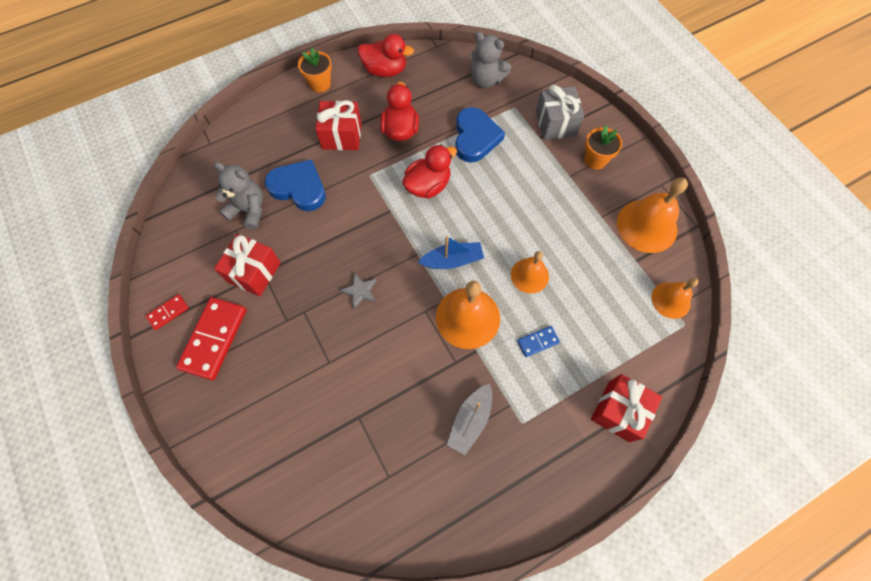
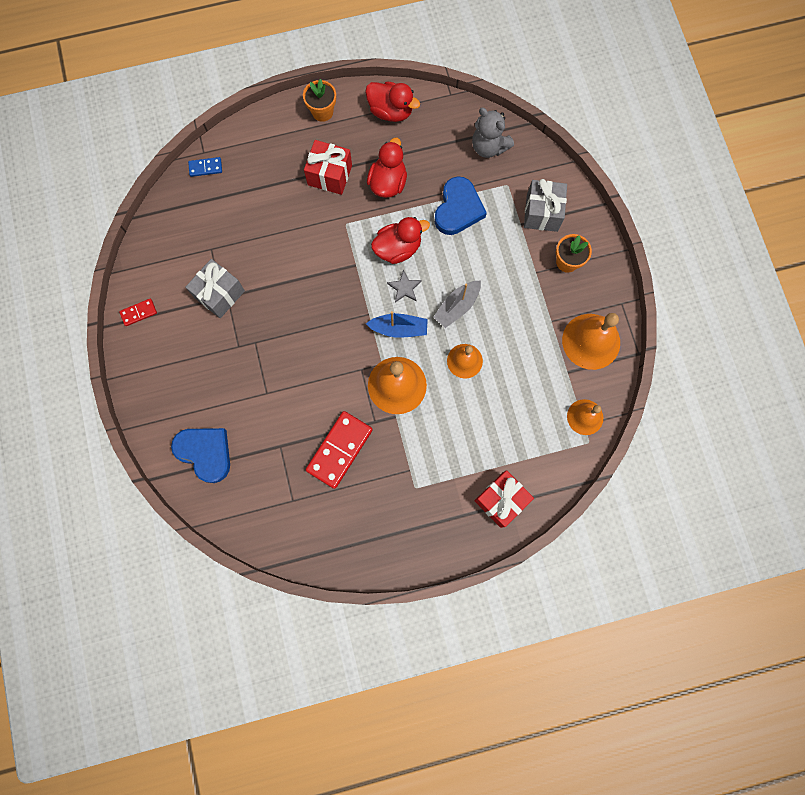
camera: 15 degrees right, 10 degrees up
(214, 339) = (173, 347): red domino -> red domino (339, 450)
(249, 210) = (226, 231): grey teddy bear -> none
(254, 272) = (219, 294): red gift -> grey gift
(299, 188) = (277, 220): blue heart -> blue heart (205, 453)
(360, 291) = (309, 336): grey star -> grey star (404, 288)
(470, 420) = (372, 474): grey boat -> grey boat (457, 307)
(538, 342) = (452, 423): blue domino -> blue domino (205, 168)

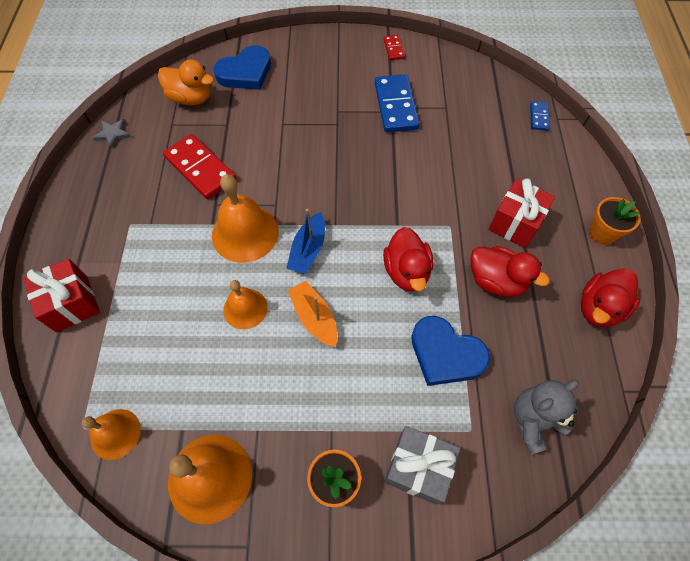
camera: 105 degrees right, 15 degrees down
(219, 294) = (395, 106): grey gift -> blue domino
(254, 495) = (191, 98): none -> orange duck
(404, 288) = (355, 267): grey star -> grey star (113, 134)
(457, 307) = (314, 318): grey boat -> orange boat

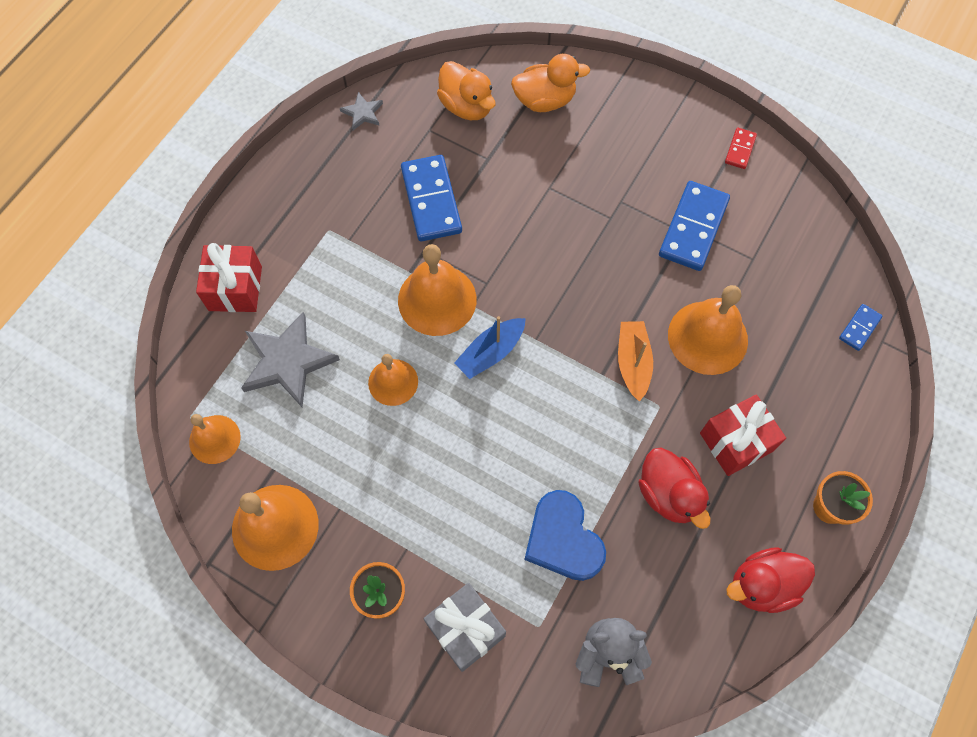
camera: 30 degrees right, 5 degrees up
(148, 337) = (287, 361): none -> grey star
(200, 168) = (431, 200): red domino -> blue domino
(245, 72) = (545, 100): blue heart -> orange duck
(314, 318) = (455, 429): orange boat -> orange boat (633, 363)
(406, 271) = (579, 431): red duck -> none
(451, 167) = (707, 337): none -> orange bell

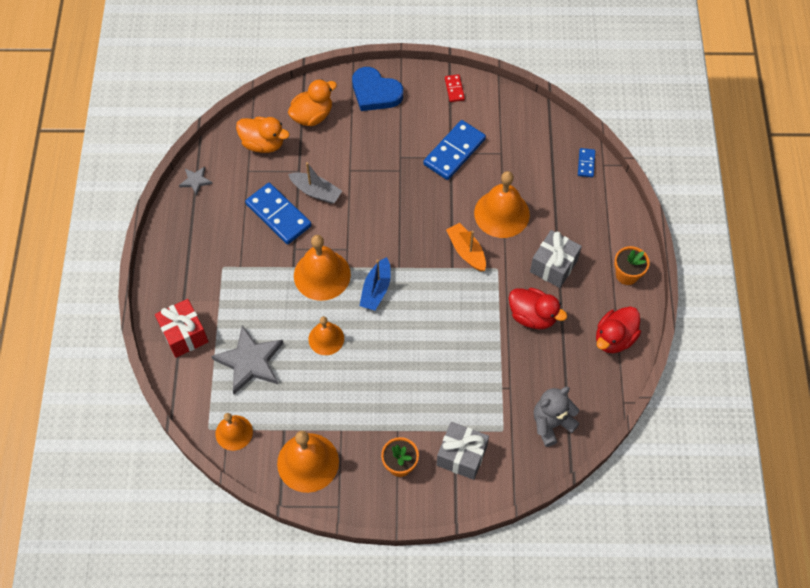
camera: 30 degrees left, 5 degrees down
(492, 194) = (316, 192): none -> grey boat
(563, 539) = (487, 374): blue heart -> blue heart (375, 92)
(693, 228) = (454, 152): blue domino -> blue domino turned 45 degrees clockwise
(736, 442) = (553, 266): red gift -> grey gift

